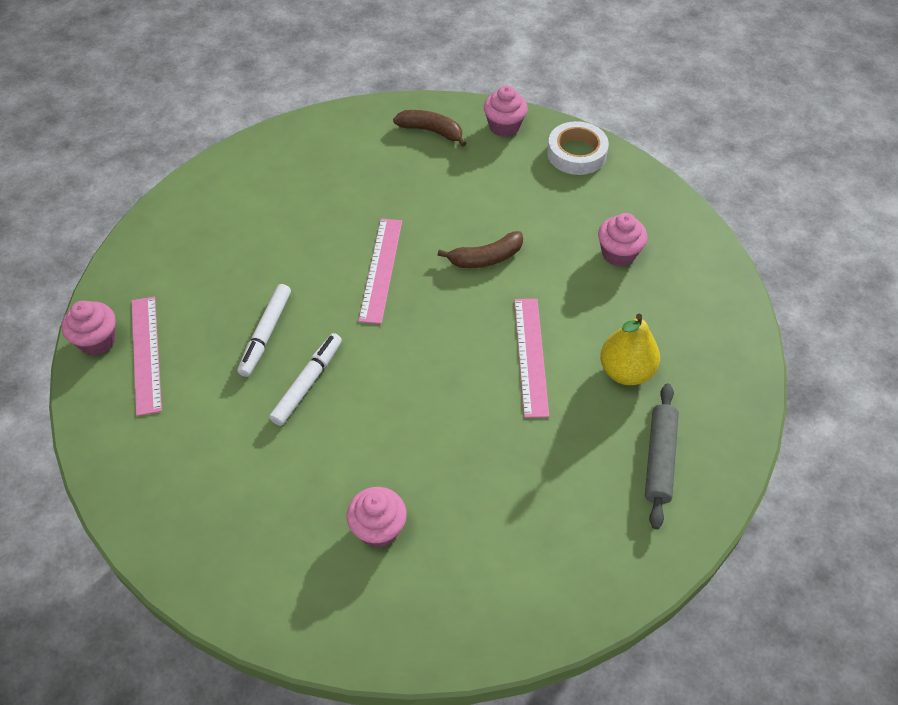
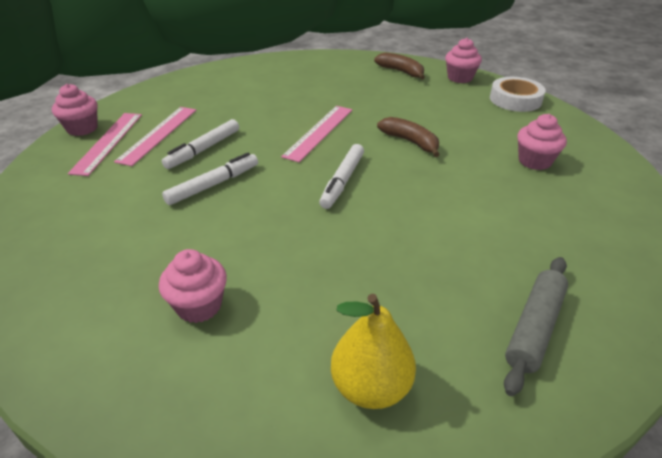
camera: 20 degrees right, 15 degrees down
(438, 338) = (342, 181): none -> white marker
(486, 258) = (410, 142): brown banana -> brown banana turned 135 degrees counterclockwise
(531, 356) = (422, 210): pink ruler -> pink ruler (158, 134)
(626, 371) = (516, 243): yellow pear -> yellow pear (371, 387)

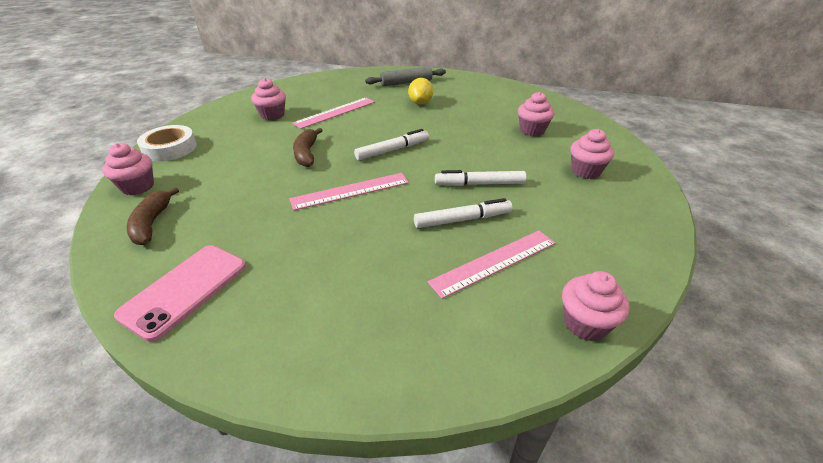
camera: 140 degrees left, 0 degrees up
(93, 257) = (585, 171): none -> pink cupcake
(108, 142) = (555, 278): pink ruler -> pink ruler (335, 112)
(322, 65) = (185, 290): none -> pink phone
(371, 387) = (482, 92): yellow pear -> none
(426, 279) = (420, 103): none -> yellow lemon

